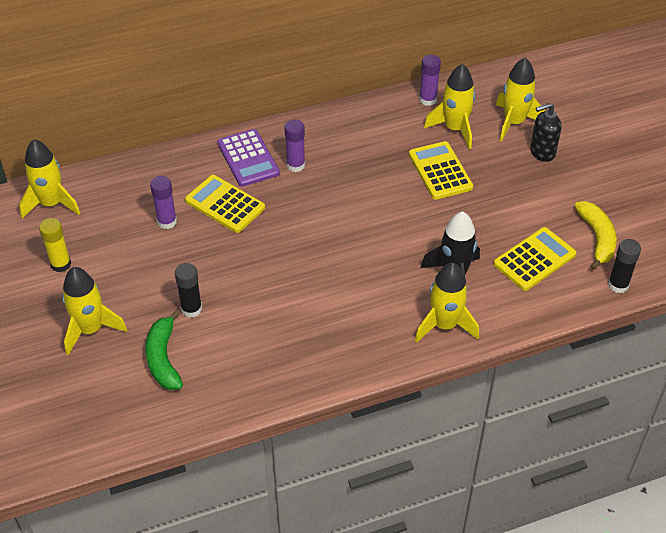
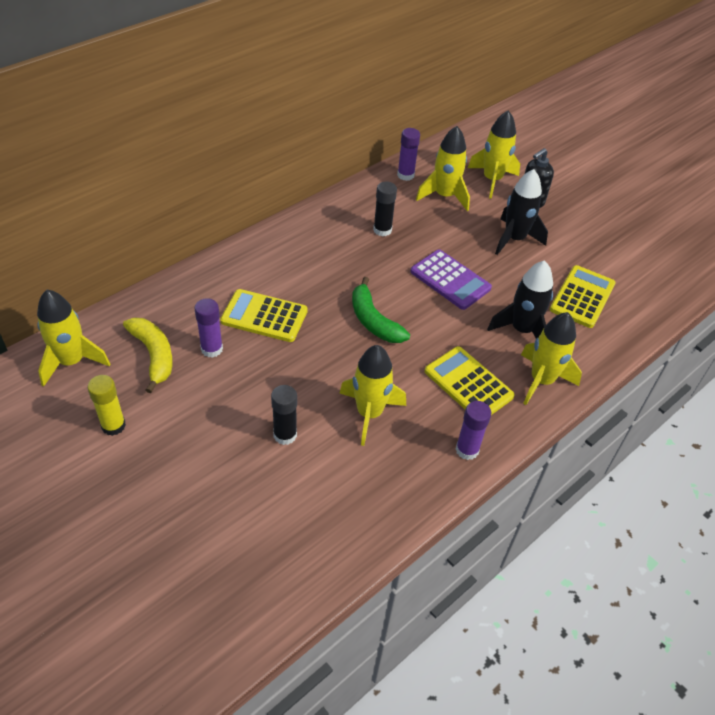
camera: 25 degrees left, 0 degrees up
(90, 329) = (183, 490): yellow rocket -> yellow rocket (369, 413)
(163, 358) = (282, 498): green banana -> green banana (373, 321)
(248, 158) = (264, 265): purple calculator -> purple calculator (450, 280)
(295, 165) = (315, 261): purple glue stick -> purple glue stick (467, 450)
(440, 171) = (453, 236): yellow calculator -> yellow calculator (468, 384)
(500, 187) = (514, 239): none -> black rocket
(597, 238) = (622, 265): yellow banana -> yellow banana (154, 355)
(618, 285) = (664, 302): black glue stick -> black glue stick (382, 230)

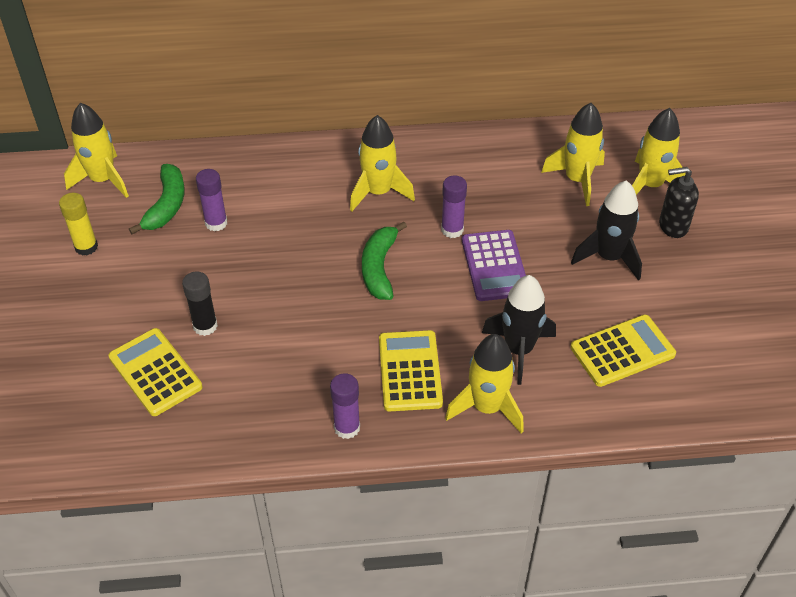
camera: 40 degrees right, 0 degrees up
(154, 355) = (167, 205): yellow banana -> green banana
(264, 316) = (286, 216): yellow calculator -> yellow calculator (155, 372)
(369, 413) = (292, 347): yellow rocket -> yellow rocket (378, 192)
(382, 230) = (475, 186): black glue stick -> none
(405, 175) = (556, 141): purple glue stick -> purple glue stick (452, 230)

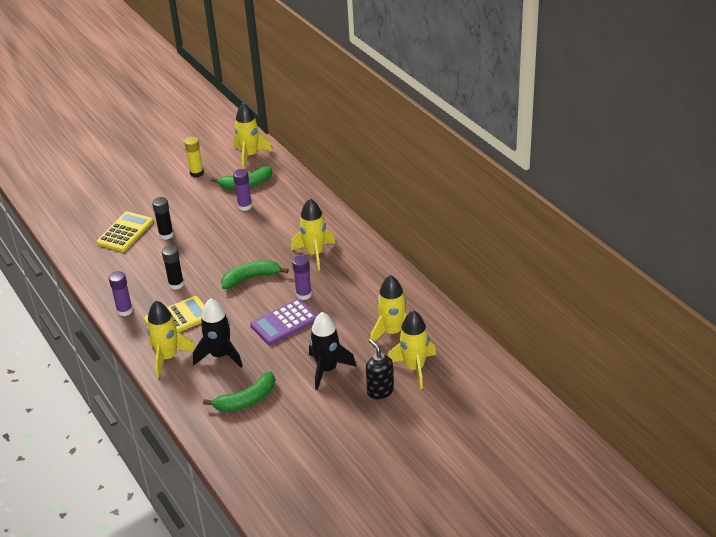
camera: 65 degrees right, 10 degrees down
(331, 350) = (176, 284): none -> black glue stick
(622, 351) = (246, 400): yellow calculator -> green banana

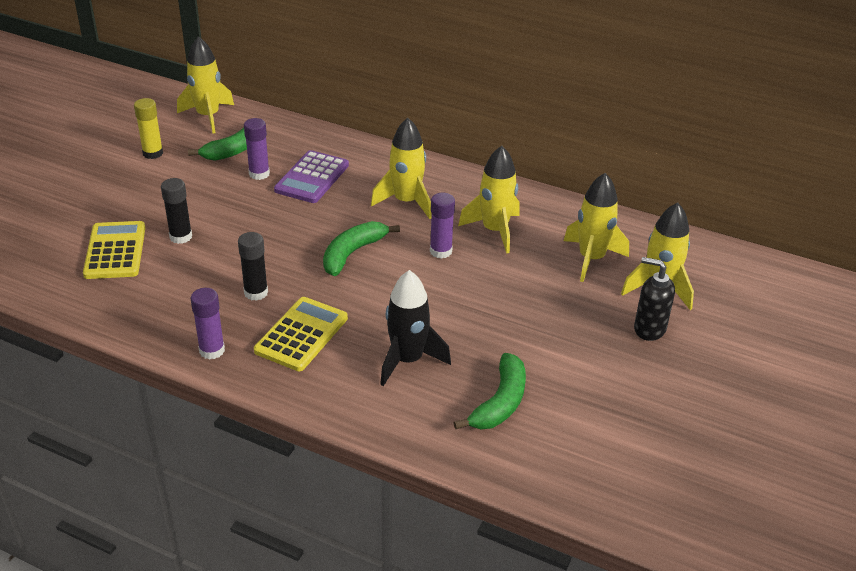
camera: 35 degrees left, 0 degrees up
(168, 357) = (337, 389): yellow rocket -> yellow rocket (495, 231)
(284, 322) = (450, 291): purple calculator -> purple calculator (312, 178)
(327, 369) = (561, 327): black rocket -> none

